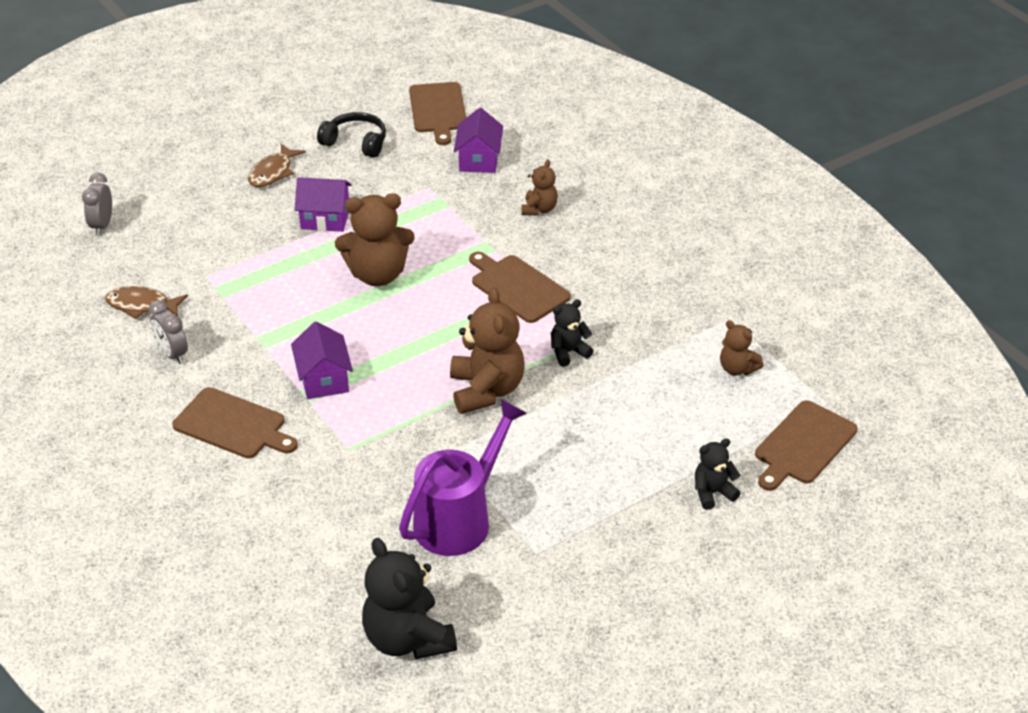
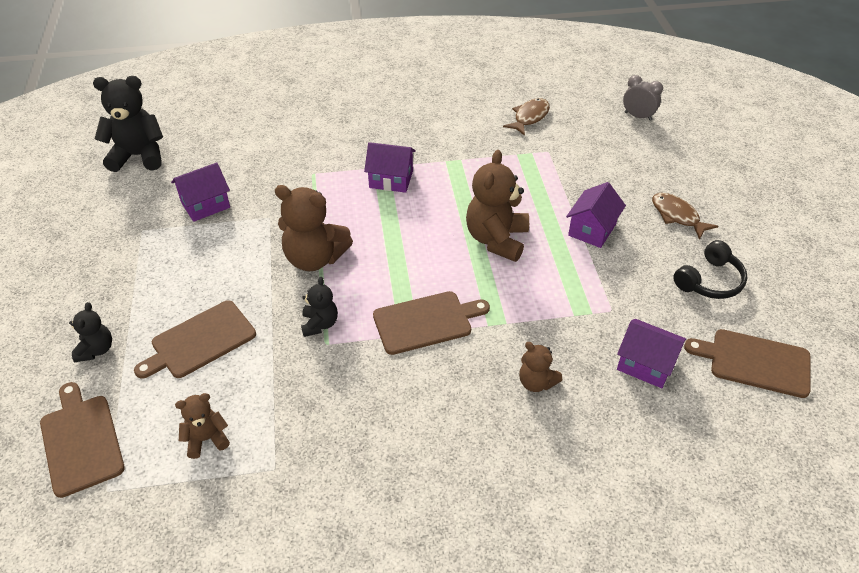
camera: 115 degrees right, 5 degrees up
(172, 354) = (467, 120): grey clock -> none
(233, 425) = (377, 131): brown cutting board -> brown cutting board (200, 341)
(460, 518) = (205, 205): purple watering can -> purple house

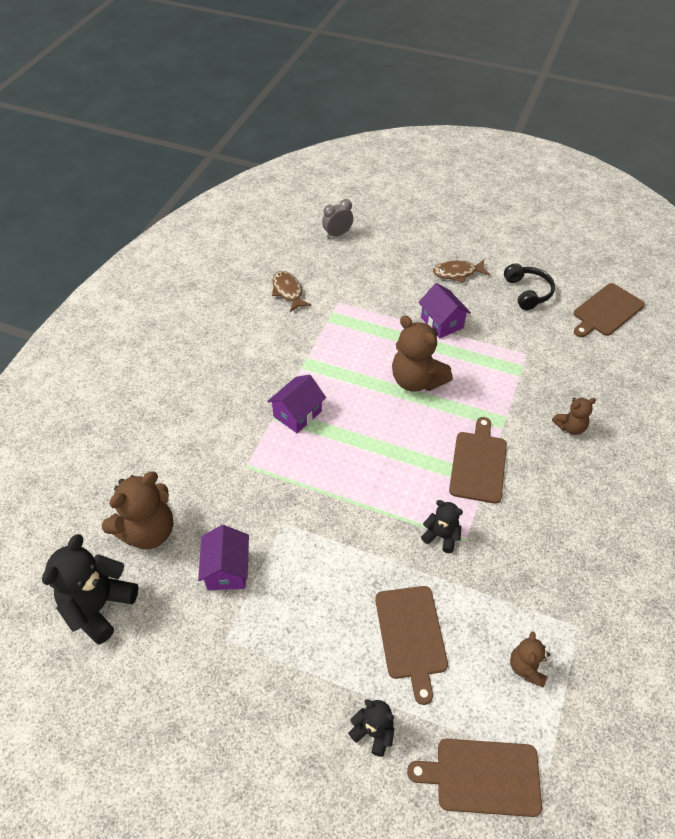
camera: 60 degrees left, 5 degrees up
(314, 258) = (360, 509): brown teddy bear -> brown teddy bear (148, 531)
(645, 364) = (583, 363): purple house -> none

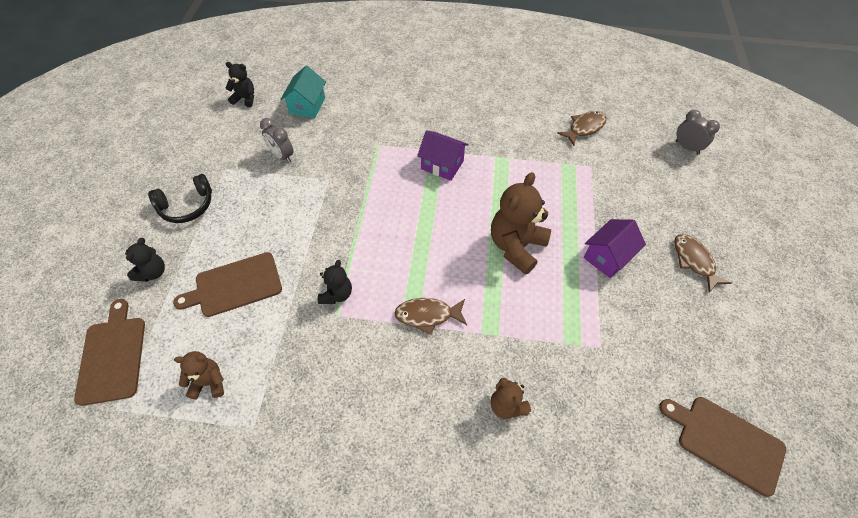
camera: 75 degrees right, 5 degrees up
(98, 606) = (245, 98): black teddy bear -> black teddy bear, size x0.54
(148, 531) = (307, 106): brown teddy bear -> turquoise house
(227, 569) = (282, 156): purple house -> grey clock
(478, 464) = (427, 315): brown cutting board -> brown fish
(527, 292) = (706, 339): black headphones -> black headphones (187, 206)

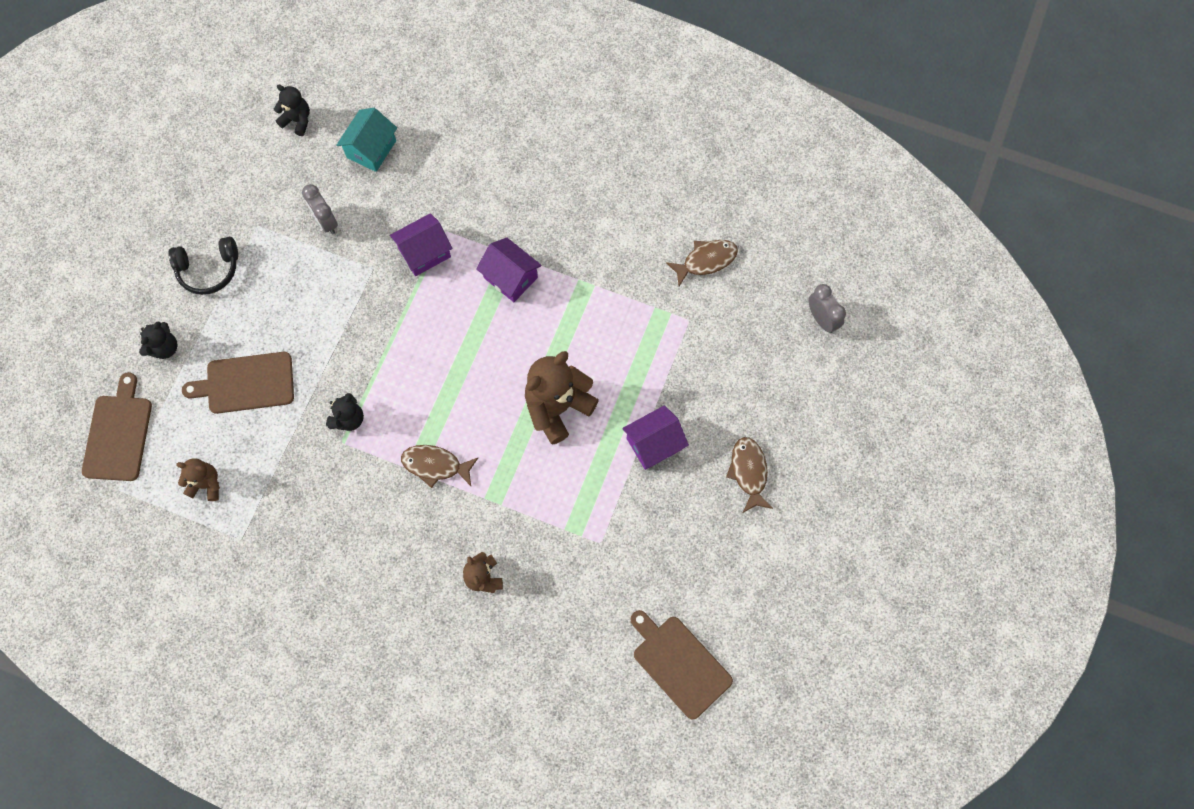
camera: 15 degrees right, 15 degrees up
(368, 161) = (424, 253): none -> purple house

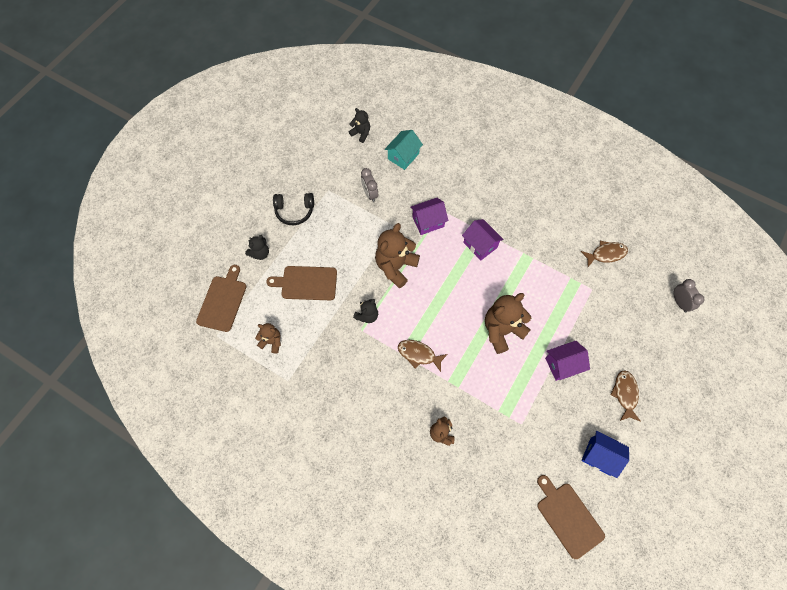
camera: 10 degrees right, 5 degrees down
(382, 334) = (395, 266): none -> brown teddy bear
(718, 569) = (600, 456): none -> blue house

